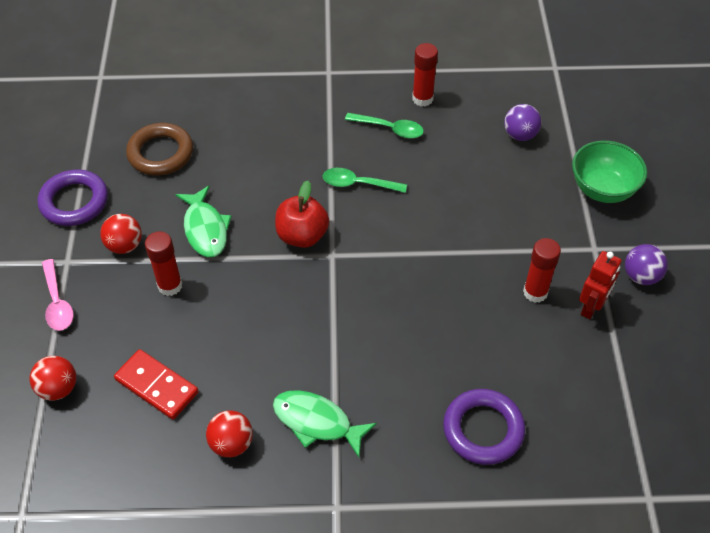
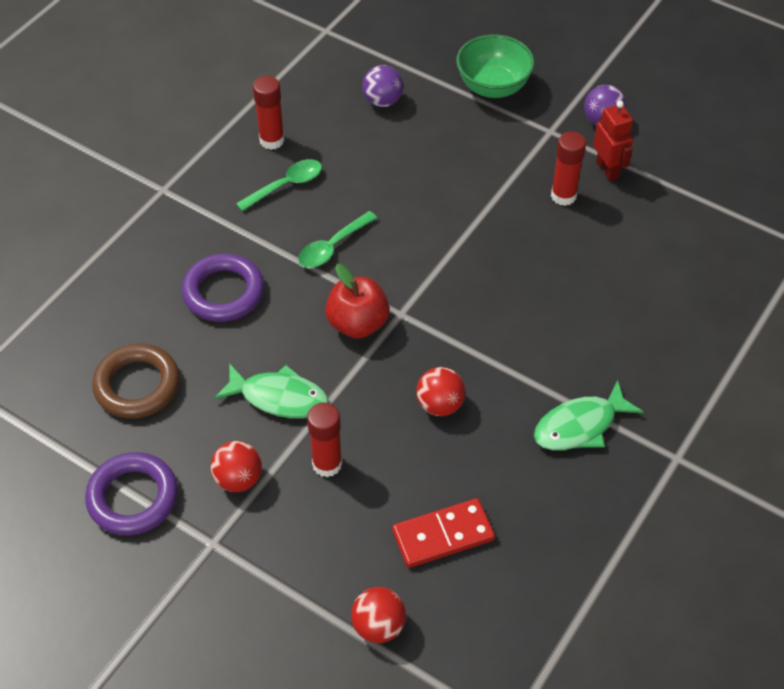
camera: 55 degrees left, 0 degrees up
(57, 302) = (263, 577): pink spoon -> none
(231, 443) = (555, 504): red ball -> red ball (440, 405)
(483, 429) = (673, 312): purple ring -> purple ring (223, 292)

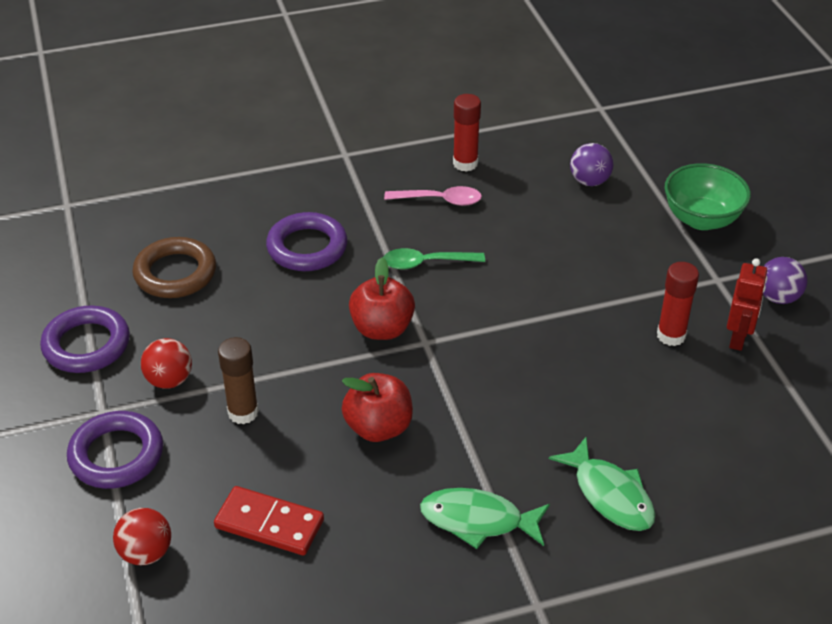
camera: 40 degrees right, 10 degrees down
(267, 569) = (116, 455): none -> purple ring
(279, 397) = (262, 343): green fish -> green fish (610, 494)
(286, 185) = (440, 200): green spoon -> pink spoon
(327, 464) = (243, 412): red glue stick -> brown glue stick
(440, 405) = (378, 427): red ball -> red apple

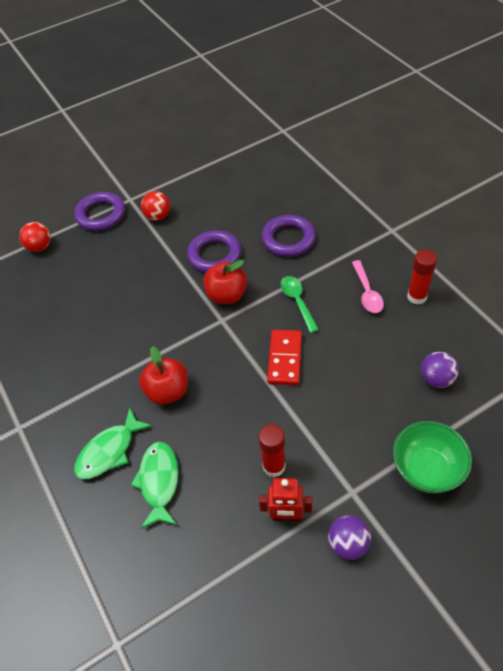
camera: 80 degrees right, 10 degrees up
(86, 345) = (175, 177): purple ring -> purple ring (214, 255)
(175, 273) = (243, 190): brown ring -> none
(243, 412) = (141, 253): brown glue stick -> none
(269, 524) = (63, 288): red domino -> red domino (284, 359)
(378, 427) = (142, 316): red apple -> red apple (168, 391)
(478, 520) = (78, 382): green fish -> green fish (159, 482)

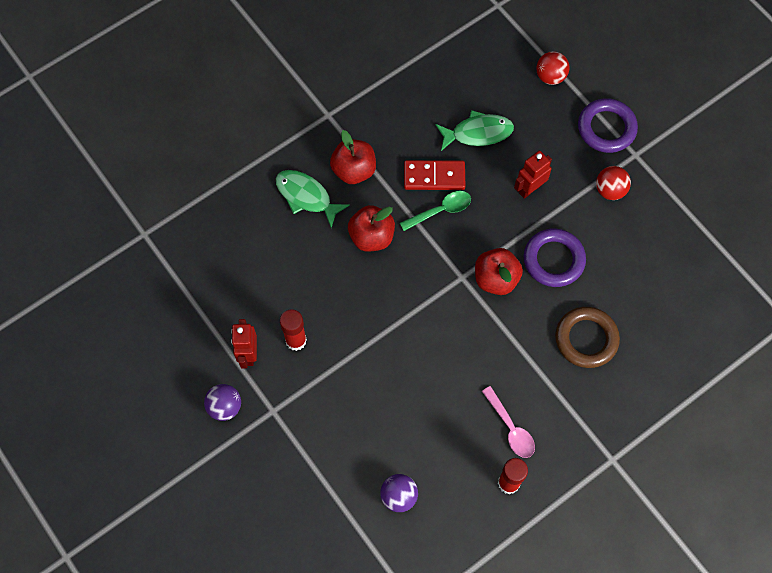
camera: 80 degrees right, 15 degrees up
(90, 404) = (354, 170): none -> red apple
(144, 267) = (529, 189): none -> red robot
(159, 482) = (278, 243): green fish -> green fish (478, 133)
(284, 359) = (416, 343): red domino -> red domino (434, 176)
(288, 239) = (586, 339): purple ring -> brown ring
(297, 301) = (492, 353): green spoon -> green spoon (440, 210)
(367, 292) = (510, 428): pink spoon -> pink spoon turned 105 degrees counterclockwise
(426, 469) = (297, 479): green bowl -> none

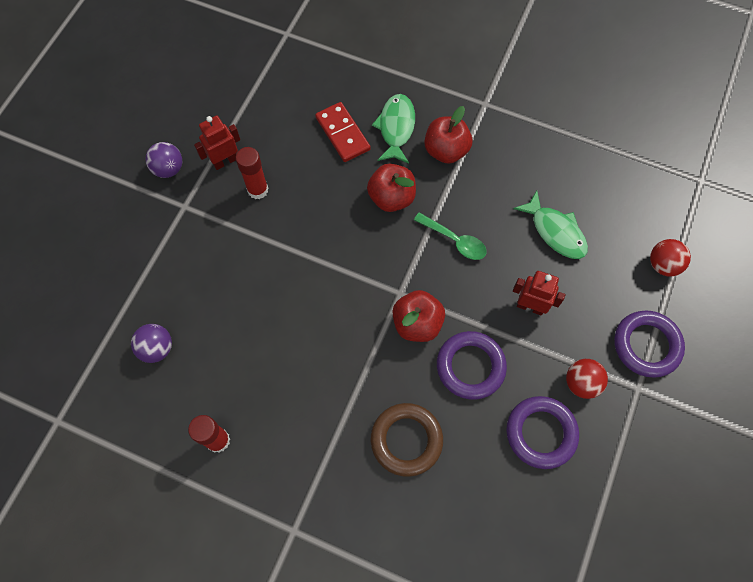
camera: 60 degrees right, 0 degrees up
(434, 176) = (485, 217): red domino -> red domino (343, 133)
(510, 428) = (274, 414): pink spoon -> none
(632, 241) = (541, 433): none -> purple ring

